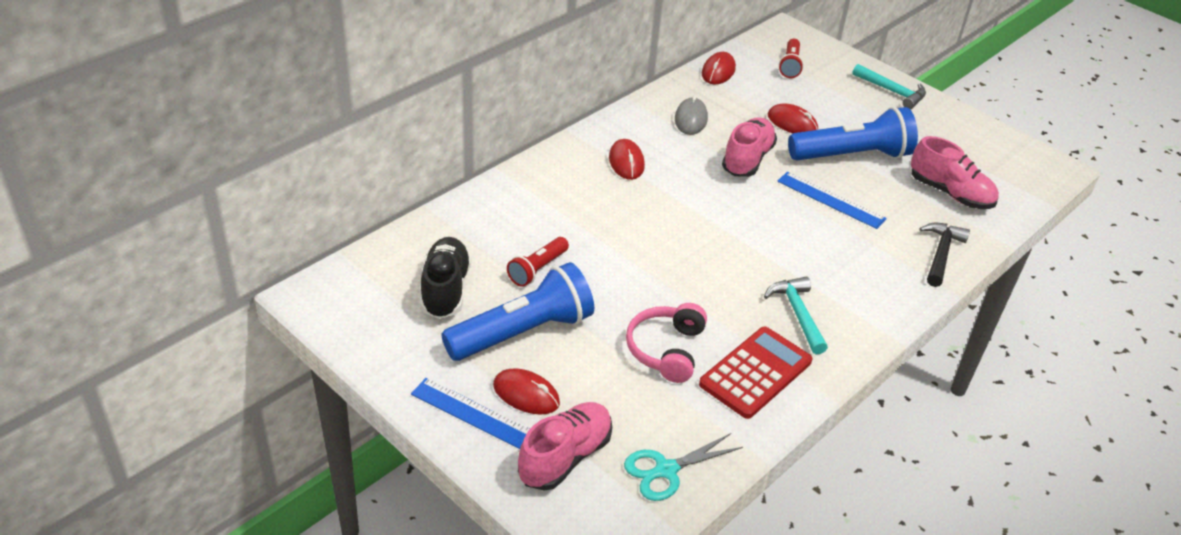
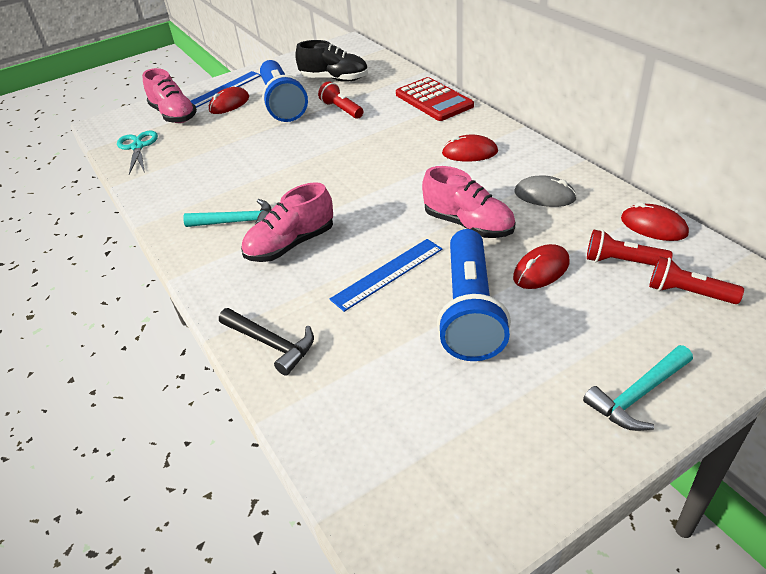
camera: 110 degrees right, 0 degrees up
(666, 350) = (235, 155): pink headphones -> none
(755, 373) = (189, 191): red calculator -> red calculator (434, 100)
(767, 88) = (622, 261): none -> red flashlight
(950, 193) = (377, 389): pink shoe -> pink shoe (290, 245)

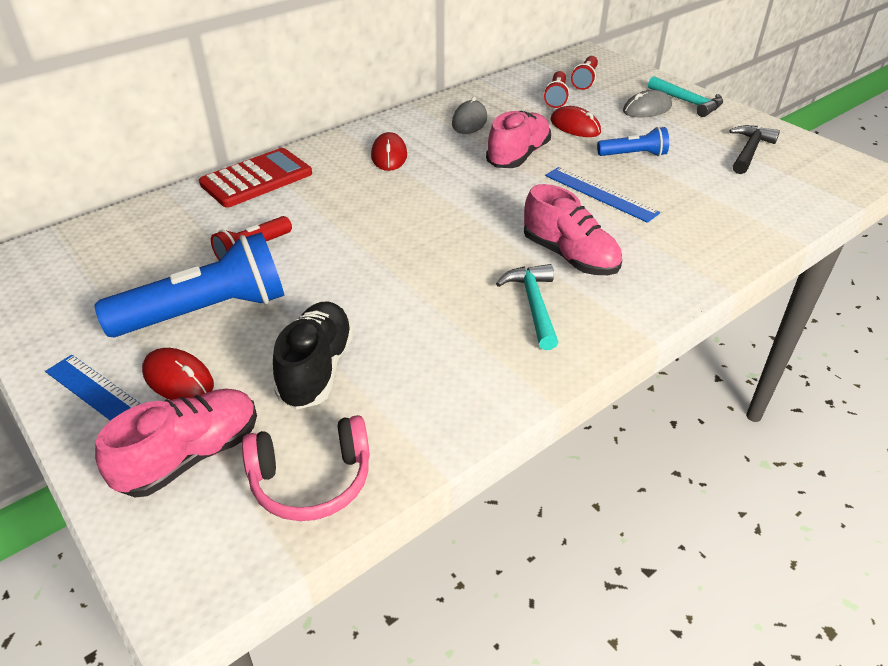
camera: 100 degrees left, 0 degrees up
(137, 147) = (311, 480): turquoise scissors -> pink headphones
(271, 344) = (719, 249): black hammer -> black hammer (749, 151)
(334, 79) = (143, 265): black shoe -> black shoe (317, 369)
(471, 310) = (634, 155): blue flashlight -> blue flashlight, size x0.52
(604, 343) = (647, 109): none -> grey mouse
(653, 226) = (510, 84): red mouse -> none

